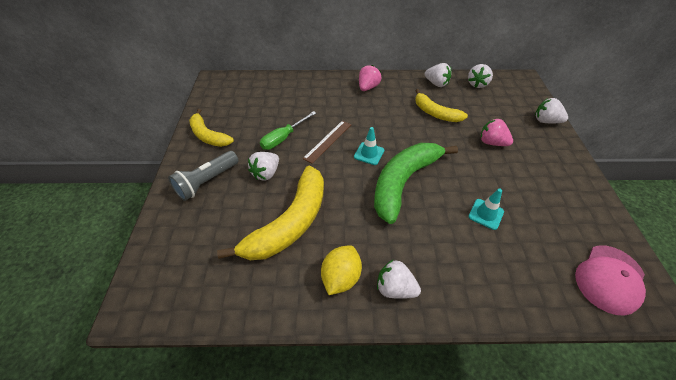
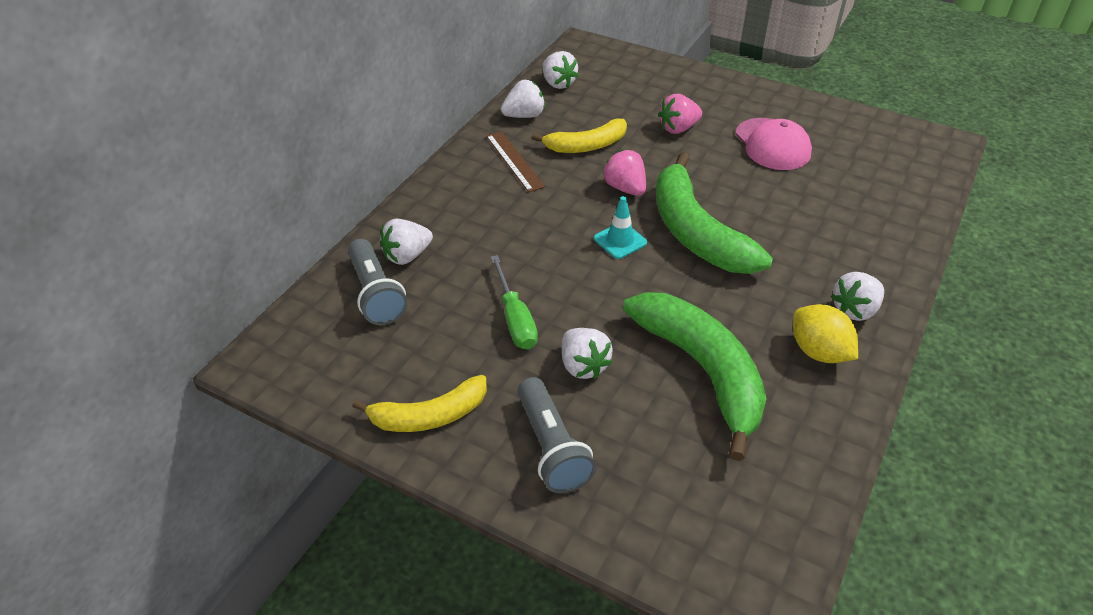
camera: 60 degrees left, 5 degrees down
(271, 92) = (376, 294): none -> grey flashlight
(290, 223) = (703, 371): yellow banana -> green banana
(328, 141) = (562, 271): brown ruler -> brown ruler (514, 161)
(368, 87) = (471, 181): pink strawberry -> pink strawberry (625, 188)
(486, 214) = (787, 190): turquoise traffic cone -> none
(546, 121) = (672, 71): white strawberry -> white strawberry (407, 256)
(609, 279) = (909, 154): pink cap -> pink cap (772, 144)

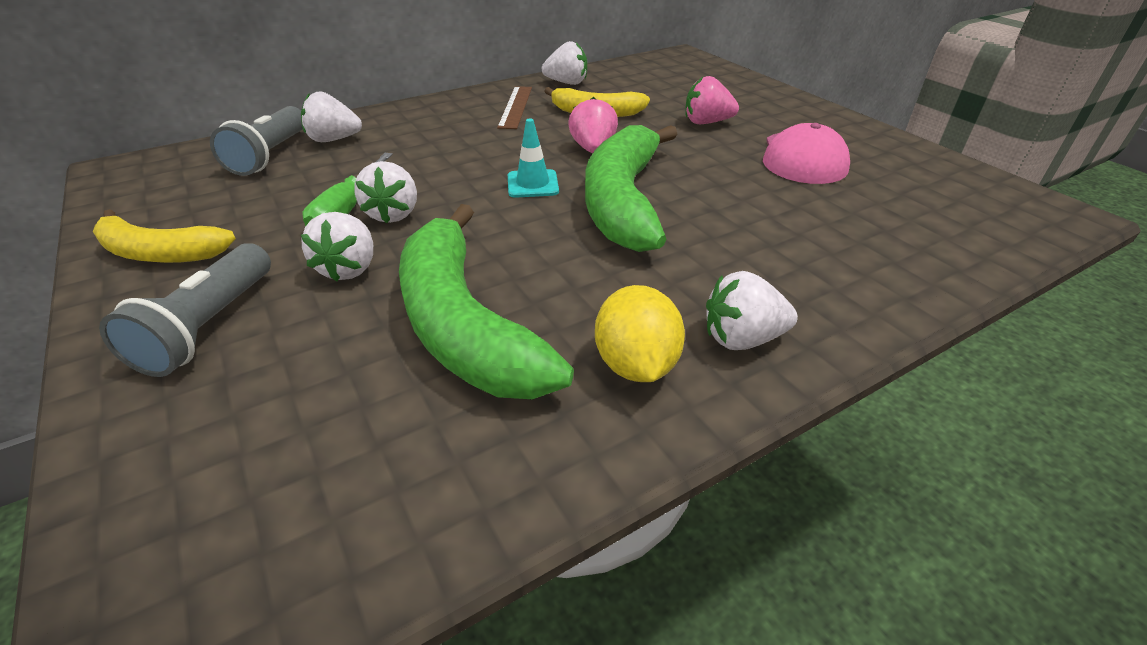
camera: 30 degrees right, 5 degrees down
(558, 83) = (626, 71): white strawberry -> white strawberry (393, 214)
(703, 371) = (463, 324): green banana -> green banana turned 150 degrees clockwise

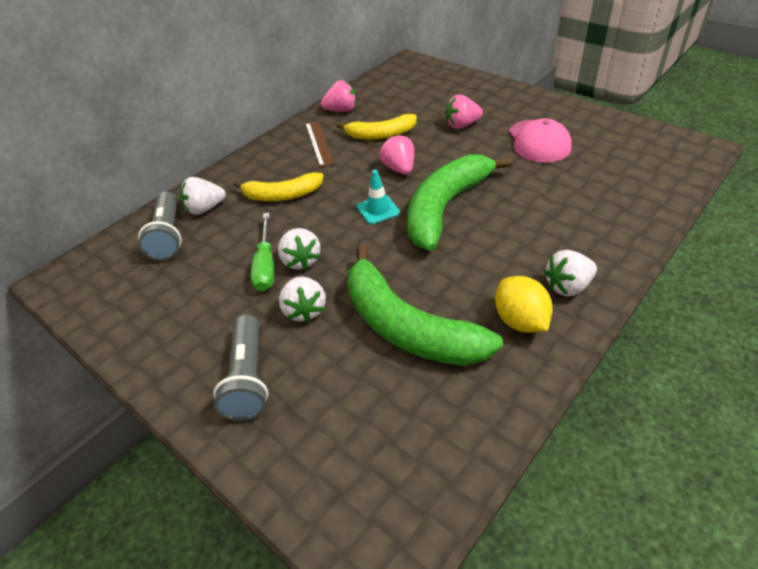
camera: 15 degrees left, 5 degrees up
(160, 253) = (162, 338): yellow banana -> yellow banana (282, 195)
(567, 83) = (341, 110): white strawberry -> pink strawberry
(623, 201) = (445, 207): green banana -> green banana turned 45 degrees clockwise

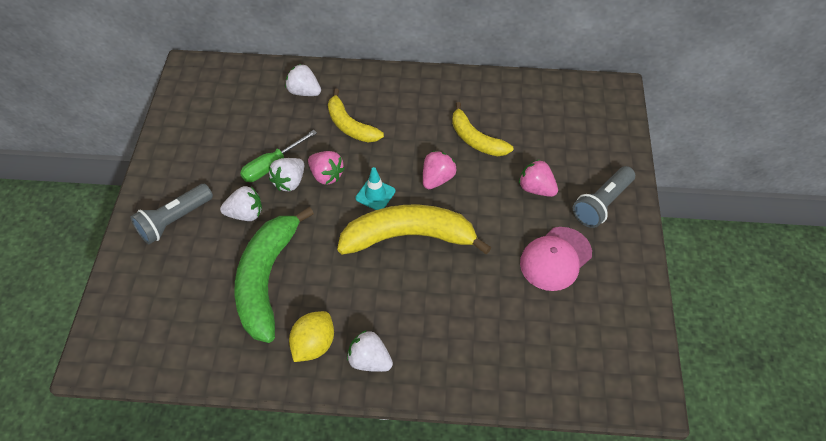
camera: 50 degrees right, 10 degrees up
(168, 236) = (264, 92): grey flashlight -> grey flashlight (602, 204)
(305, 310) = (245, 214): white strawberry -> white strawberry turned 135 degrees counterclockwise
(319, 143) = (432, 106): brown ruler -> none
(341, 110) = (491, 91): pink strawberry -> pink strawberry (326, 175)
(445, 207) = (409, 236): green banana -> yellow banana

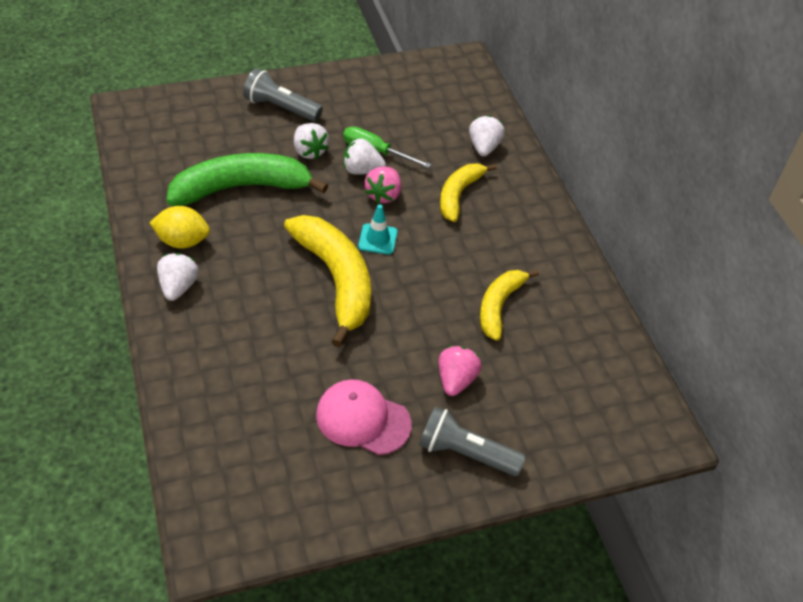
camera: 65 degrees right, 5 degrees down
(437, 179) = (424, 285): pink strawberry -> none

